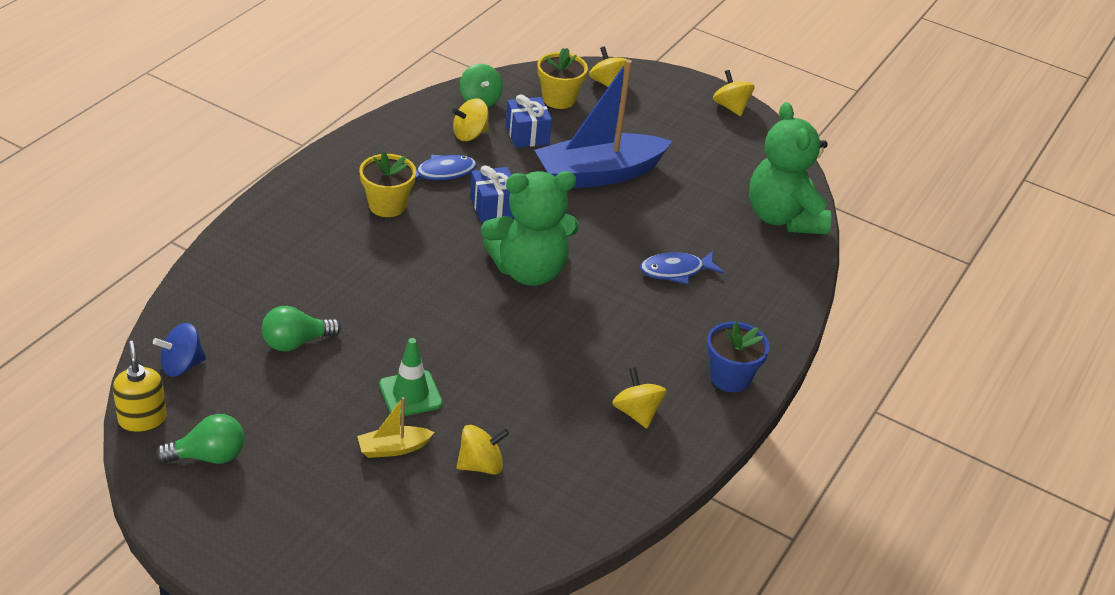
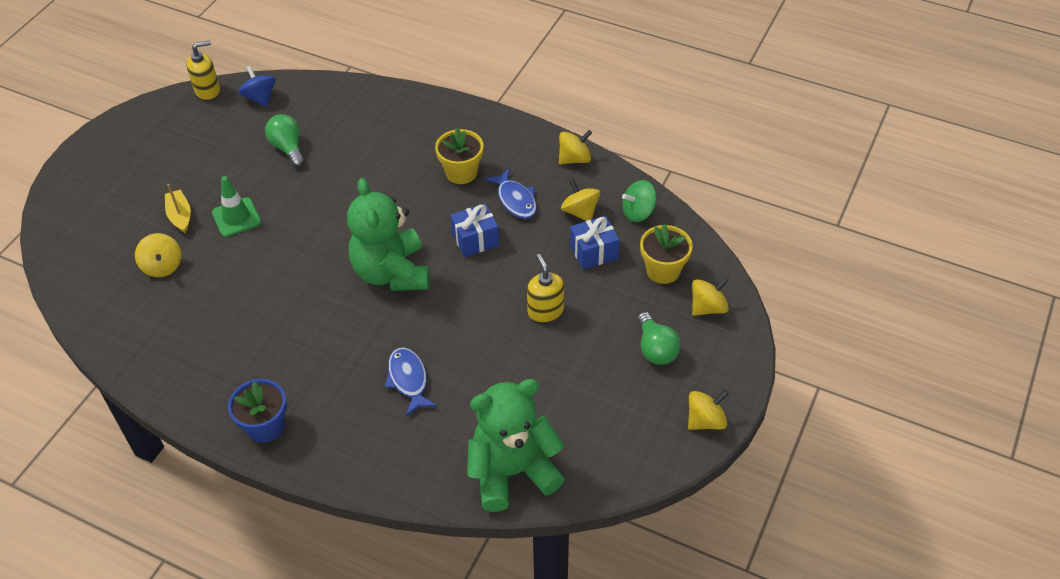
camera: 90 degrees right, 10 degrees up
(208, 456) = (174, 127): green light bulb -> green light bulb (655, 349)
(598, 174) = (545, 311): blue boat -> yellow soap dispenser
(636, 413) = (219, 359): yellow spinning top -> yellow spinning top (574, 159)

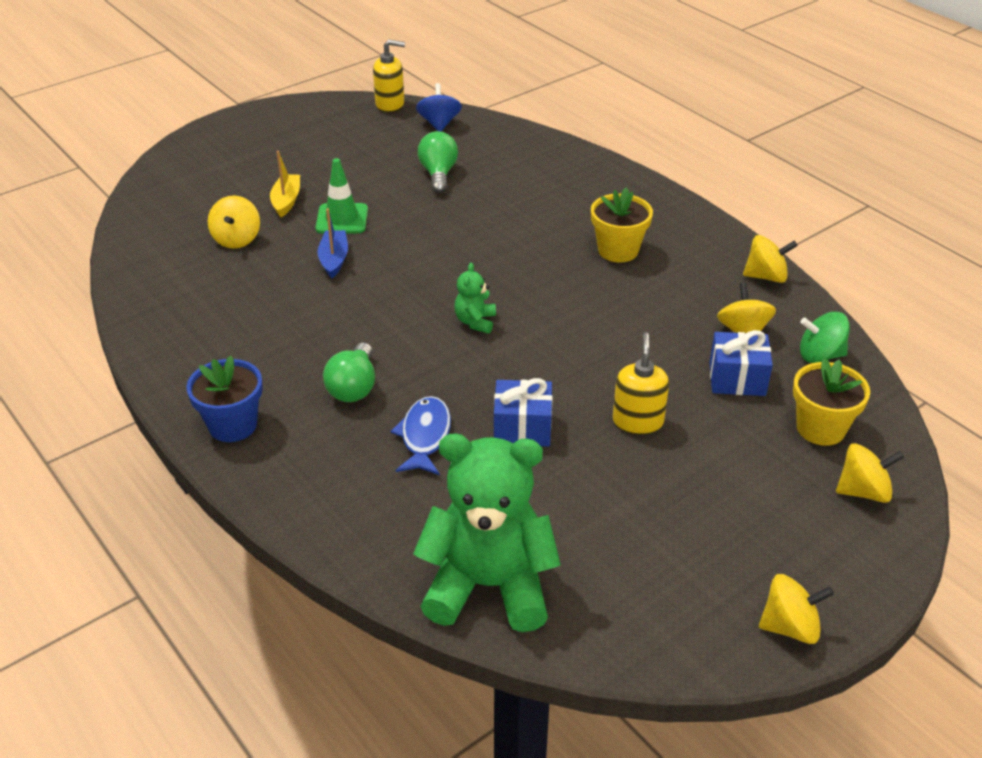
camera: 25 degrees right, 10 degrees down
(253, 257) = (334, 259): none -> blue boat
(391, 272) = (475, 322): green teddy bear -> green teddy bear, size x0.42
(475, 240) = (594, 320): blue gift -> blue gift (522, 428)
(515, 200) = (667, 296): blue fish -> none
(655, 349) = (762, 514): green light bulb -> green light bulb (353, 387)

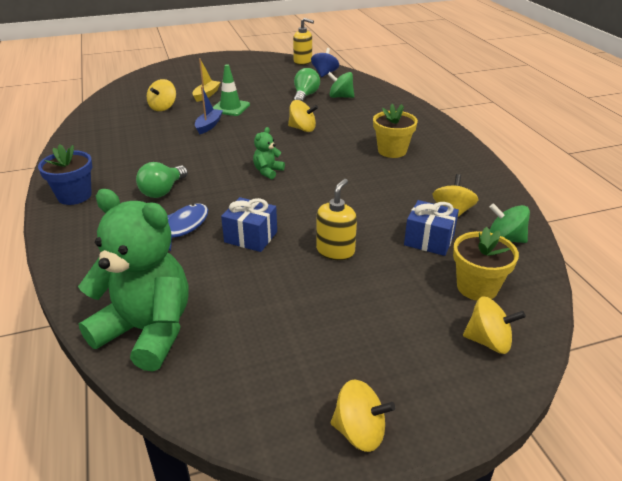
camera: 20 degrees right, 5 degrees down
(491, 166) = (340, 97): none -> green spinning top
(766, 276) = (491, 183): yellow spinning top -> yellow spinning top (302, 129)

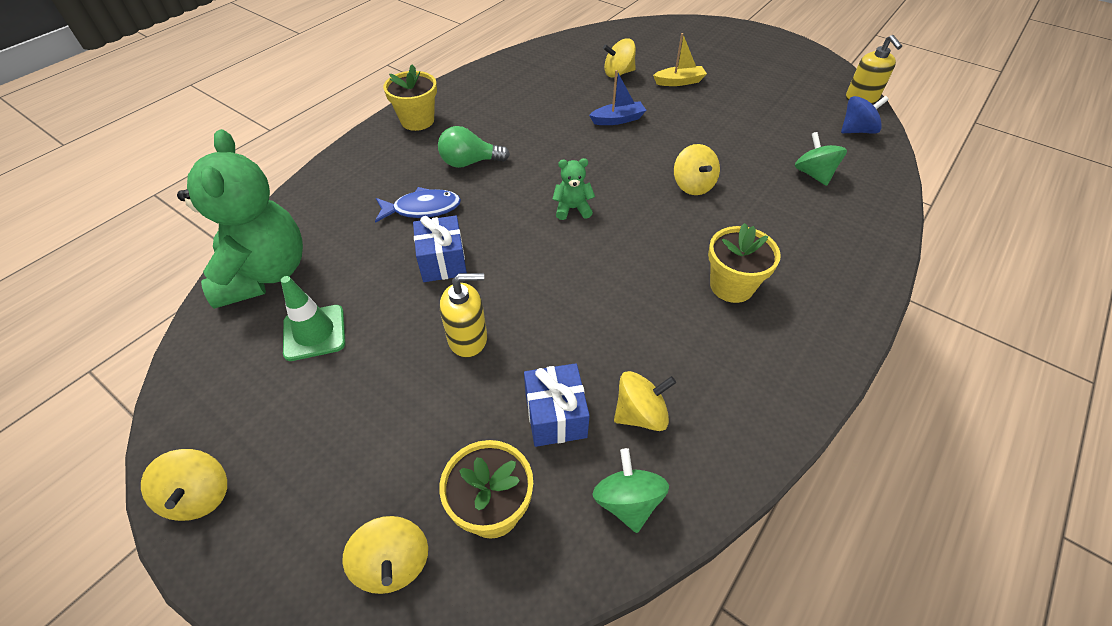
camera: 55 degrees right, 15 degrees up
(74, 196) = (417, 121): blue flower pot -> yellow flower pot
(230, 108) = (673, 111): green traffic cone -> green traffic cone (314, 333)
(305, 96) = (774, 146): green light bulb -> none

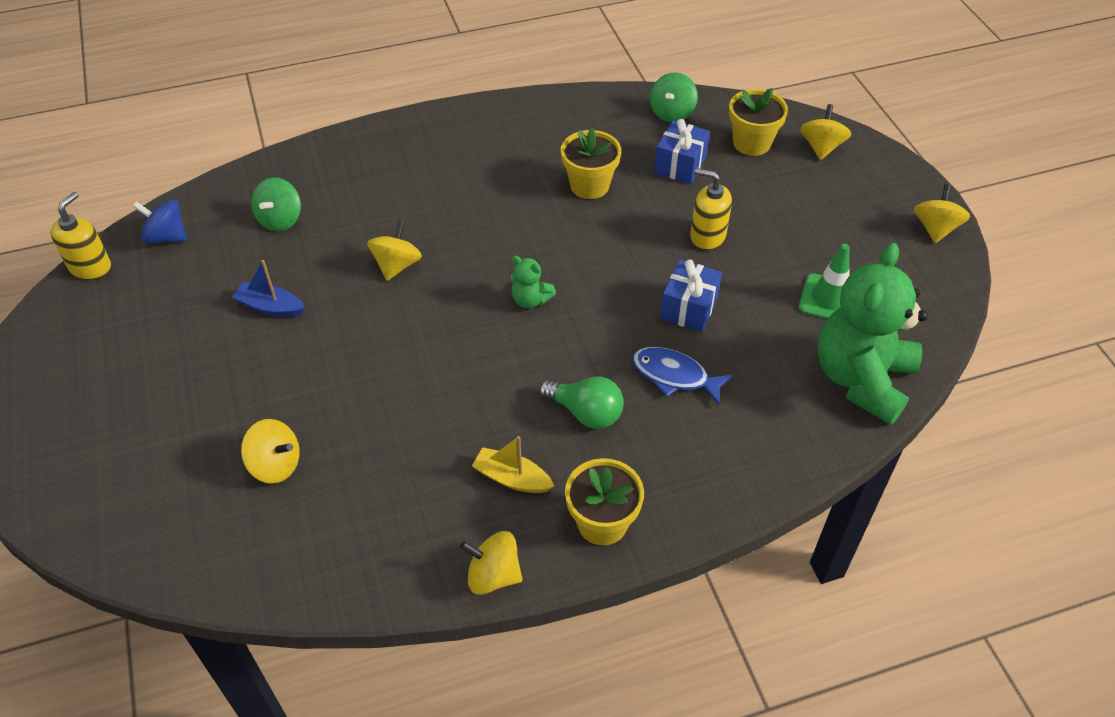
camera: 145 degrees left, 0 degrees up
(618, 119) = (369, 384): blue boat -> blue boat (270, 307)
(640, 414) = (625, 142): yellow spinning top -> yellow spinning top (493, 575)
(679, 82) = (228, 404): yellow boat -> yellow boat (512, 478)
(731, 286) = (477, 176): yellow flower pot -> yellow flower pot (589, 185)

